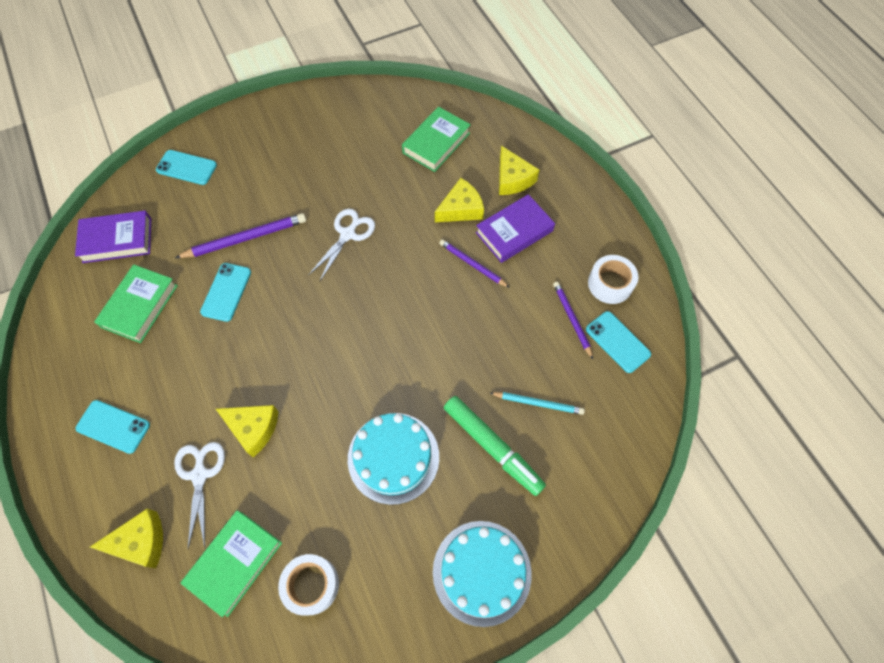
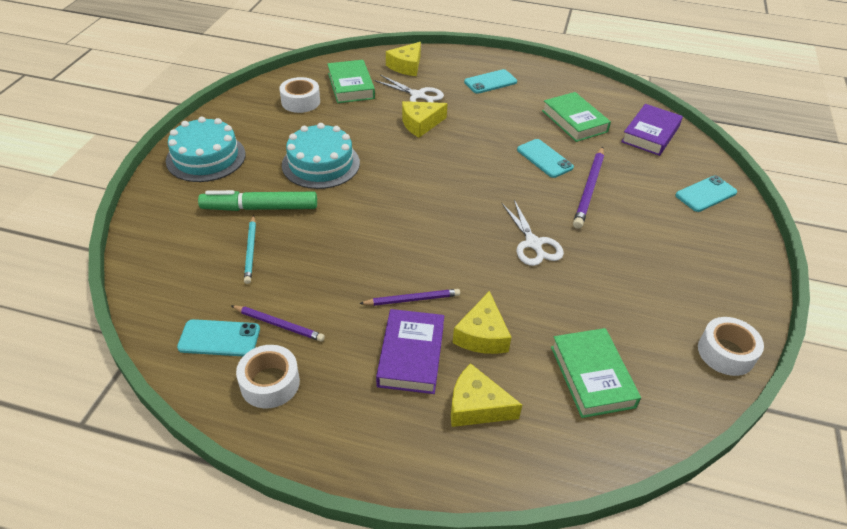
camera: 130 degrees right, 20 degrees down
(355, 97) = (726, 353): none -> white tape
(538, 403) = (250, 251): turquoise pencil -> turquoise pencil turned 60 degrees counterclockwise

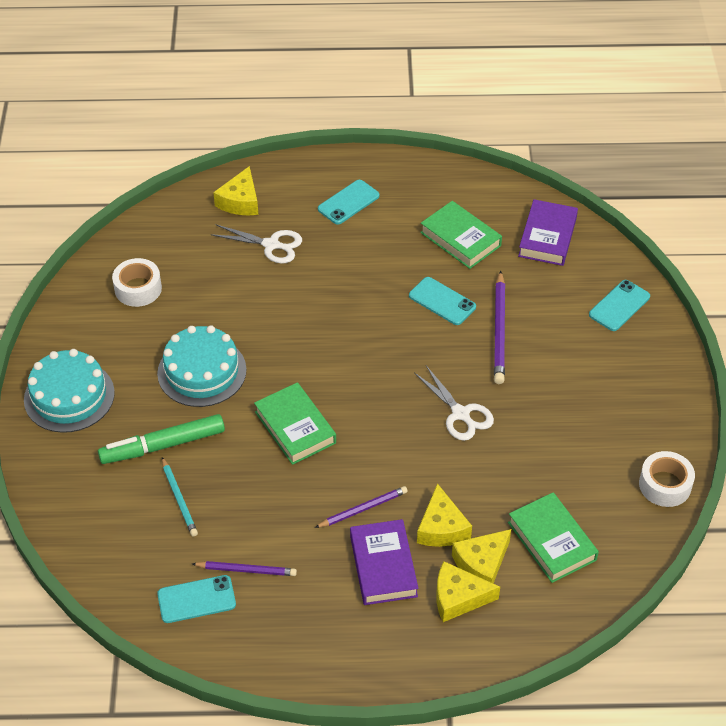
camera: 15 degrees left, 5 degrees up
(270, 383) = (265, 628): white tape -> none
(351, 86) = (186, 249): green book -> green book (295, 427)
(420, 124) = (290, 287): yellow cheese -> yellow cheese (482, 563)

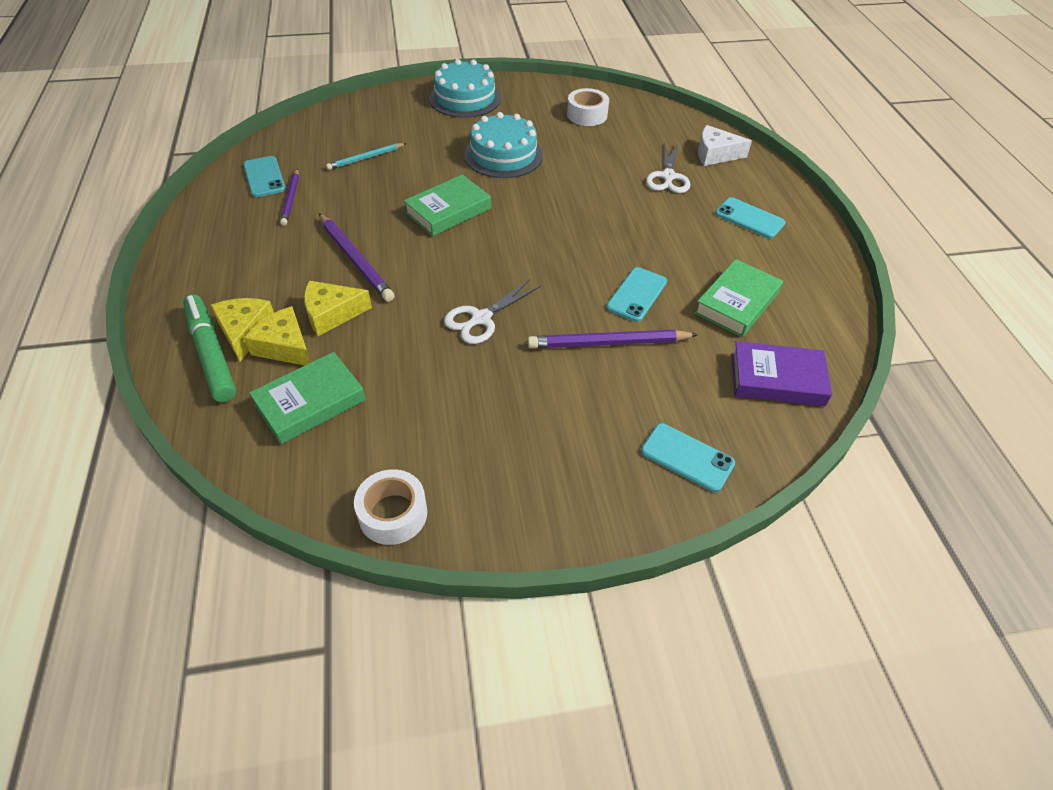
camera: 80 degrees right, 0 degrees up
(163, 445) = (420, 145): green marker -> green marker (211, 353)
(240, 201) = (715, 154): yellow cheese -> white cheese
(363, 509) = (355, 259): purple pencil -> purple pencil, size x1.57
(383, 566) = (288, 277): purple book -> none

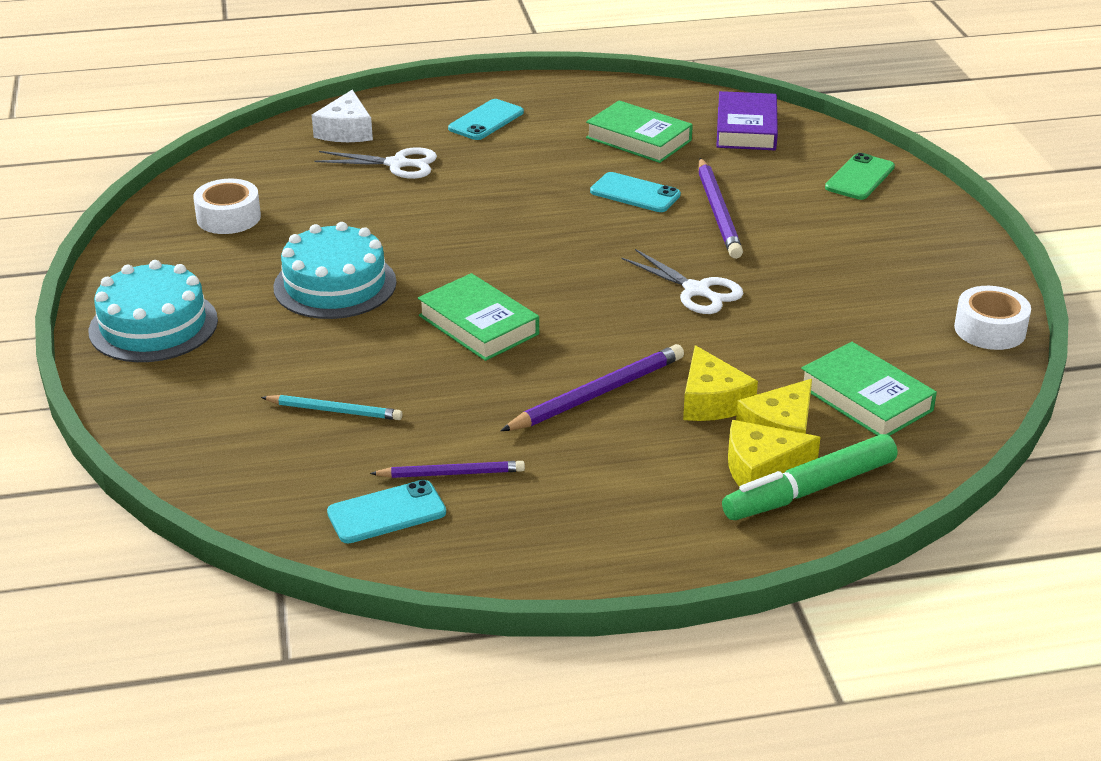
camera: 90 degrees left, 15 degrees down
(366, 158) = (334, 411): turquoise pencil -> turquoise pencil turned 45 degrees counterclockwise
(687, 457) = (859, 177): turquoise phone -> green phone

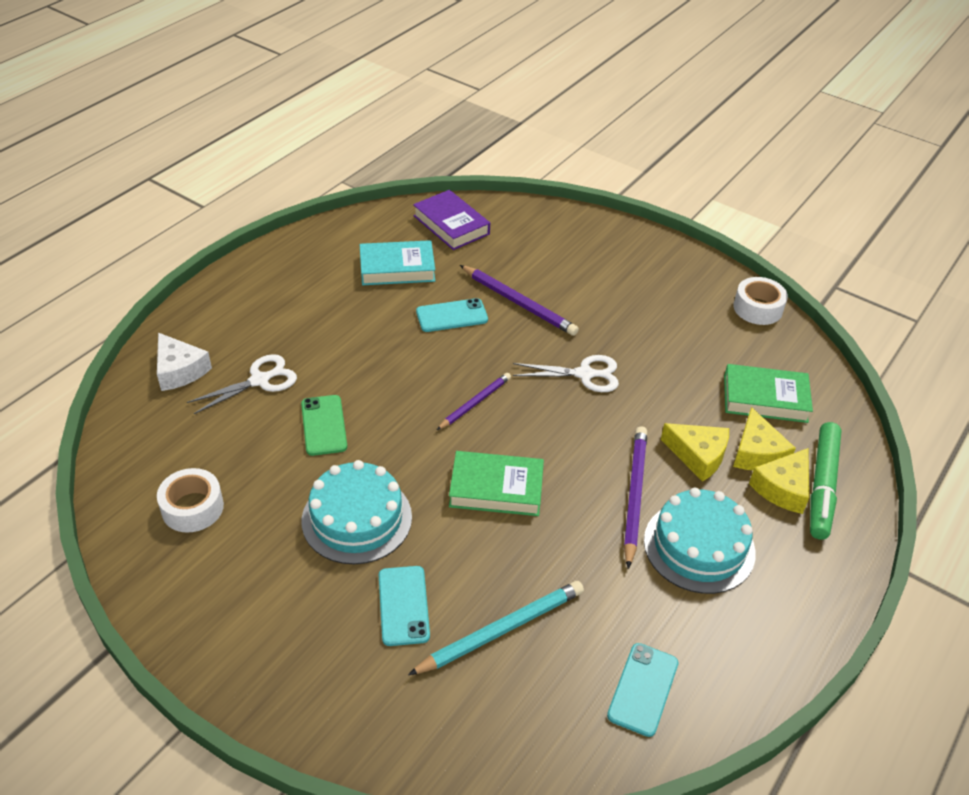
camera: 45 degrees left, 10 degrees up
(153, 325) = (269, 651): turquoise cake -> turquoise cake (699, 546)
(334, 411) = (501, 630): turquoise pencil -> turquoise pencil, size x1.57
(451, 473) = (637, 625): purple pencil -> purple pencil (475, 403)
(486, 120) = (274, 305): turquoise phone -> turquoise phone (403, 605)
(638, 139) = (397, 268): green book -> turquoise book
(859, 177) = (561, 231): green phone -> green phone (324, 425)

